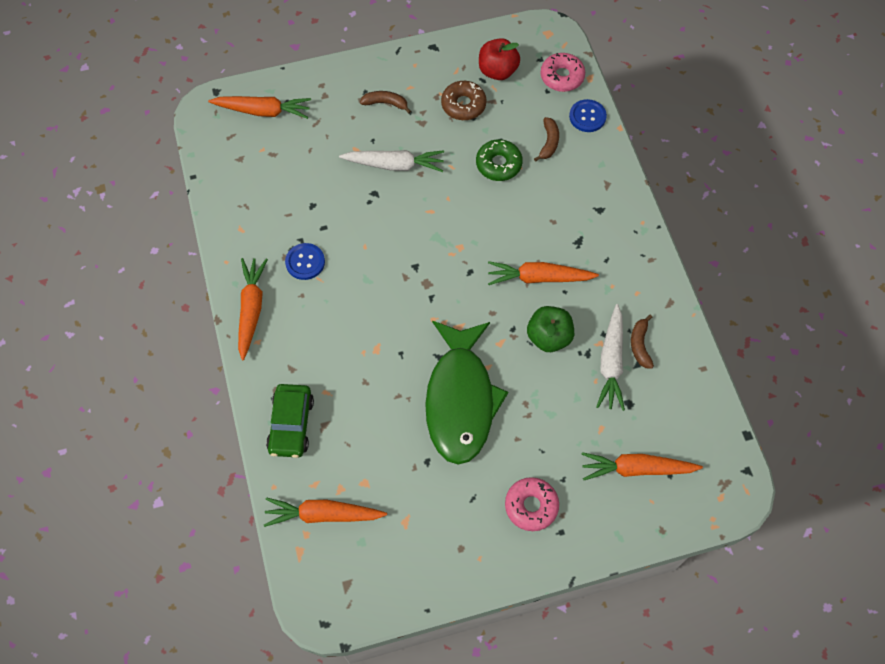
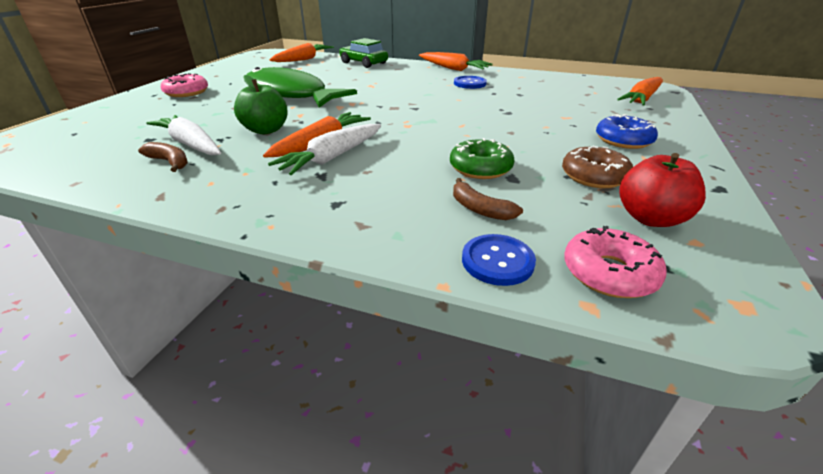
camera: 125 degrees right, 30 degrees down
(385, 103) = (623, 140): brown banana -> blue donut
(394, 165) = (533, 125): white carrot -> white carrot (332, 157)
(636, 469) = (111, 124): orange carrot -> none

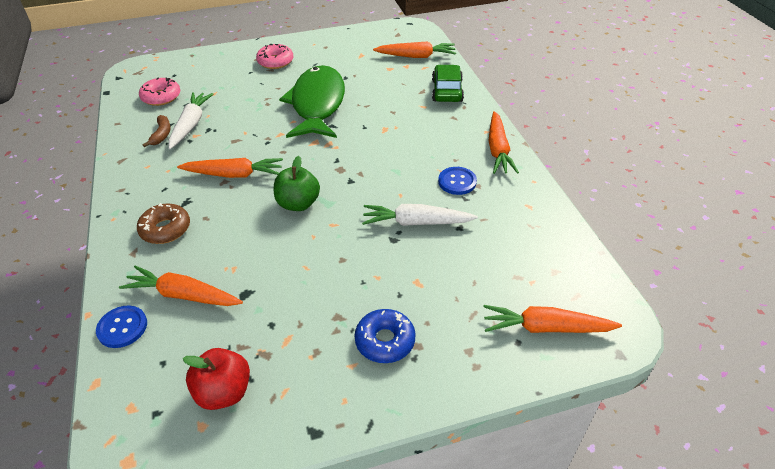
camera: 55 degrees right, 10 degrees up
(266, 130) = (237, 138): green apple -> green apple (298, 204)
(332, 157) = (215, 192): white carrot -> white carrot (416, 222)
(480, 168) = (250, 270): green donut -> none
(480, 209) = (183, 295): brown banana -> orange carrot
(594, 176) = (281, 340): brown donut -> brown donut (165, 229)
(609, 273) = (134, 384): pink donut -> pink donut (161, 97)

